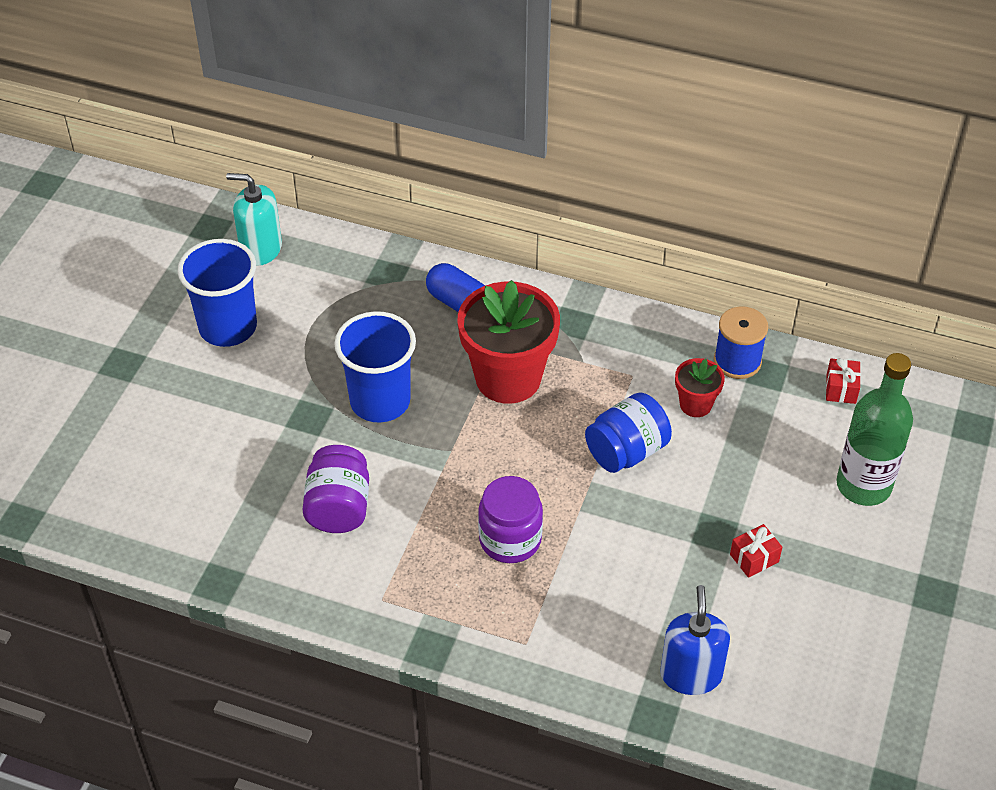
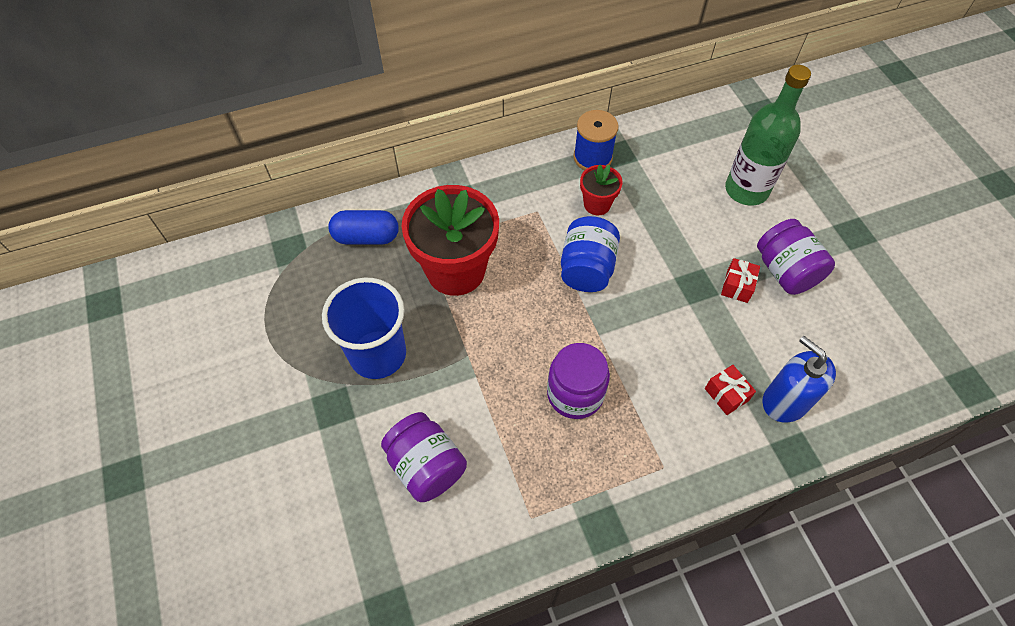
camera: 40 degrees left, 10 degrees up
(228, 327) = (194, 379): blue cup -> none
(261, 249) = (165, 294): turquoise soap dispenser -> none
(818, 578) = (785, 271): none -> purple jar
(841, 389) = (670, 135): red gift -> red gift (726, 394)

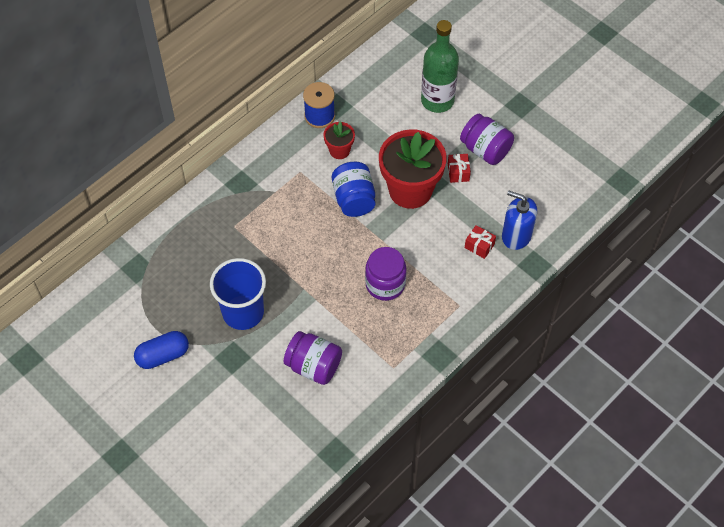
camera: 25 degrees left, 0 degrees up
(366, 237) = (188, 237): blue capsule -> blue capsule (163, 355)
(456, 270) = (265, 236): red flower pot -> red flower pot (410, 190)

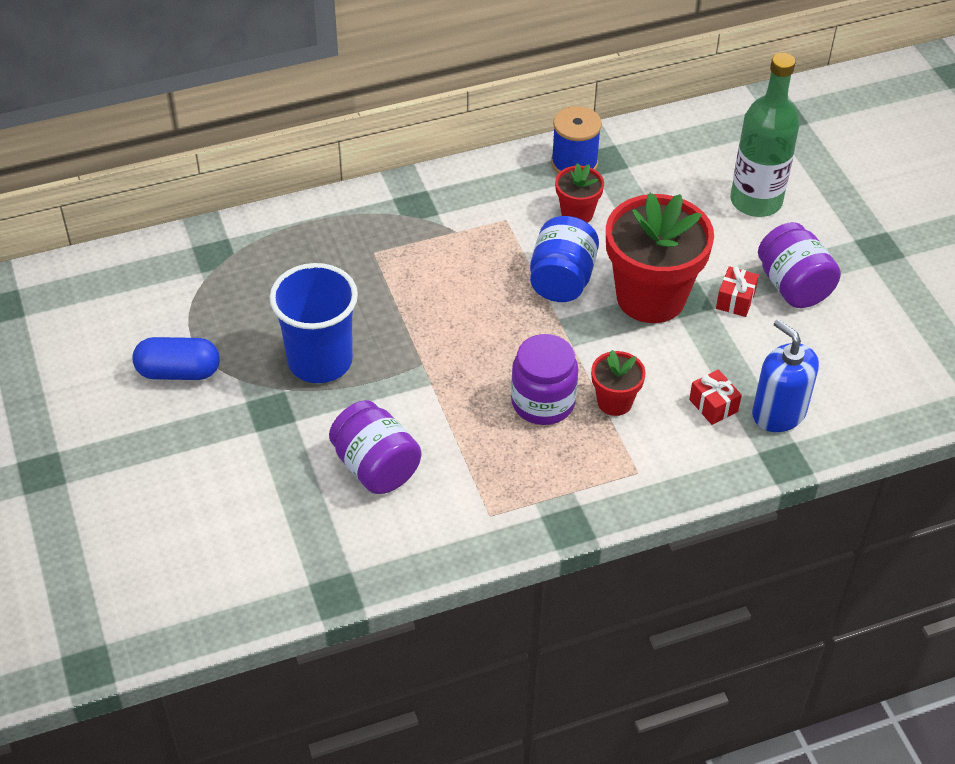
camera: 25 degrees right, 10 degrees down
(424, 267) = (614, 402): none -> red flower pot

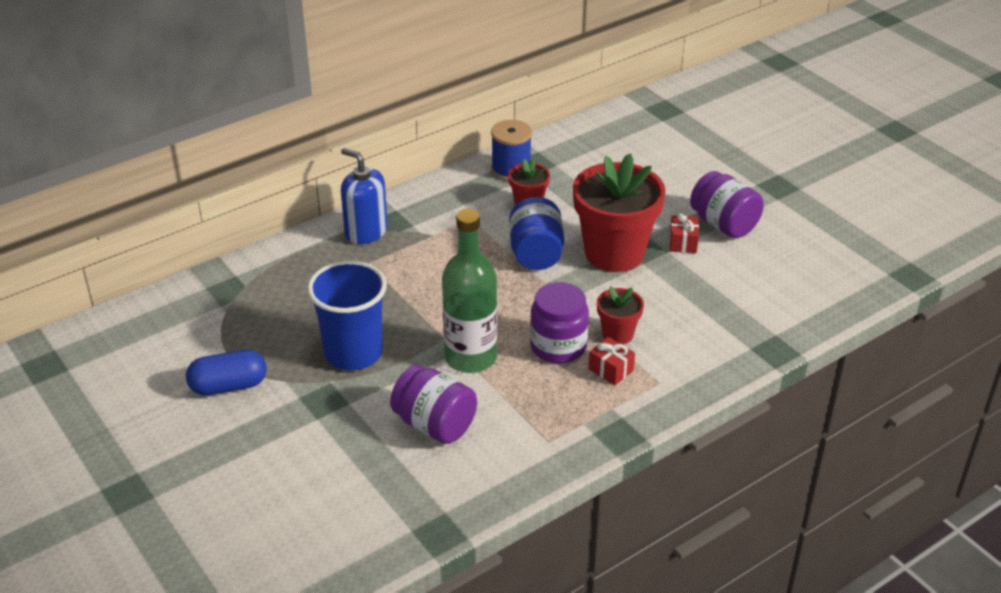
camera: 15 degrees left, 10 degrees down
(713, 405) = (699, 321): red gift -> red gift (611, 370)
(756, 201) = (668, 171): green bottle -> green bottle (470, 357)
(778, 413) = (753, 316): blue soap dispenser -> blue soap dispenser (366, 232)

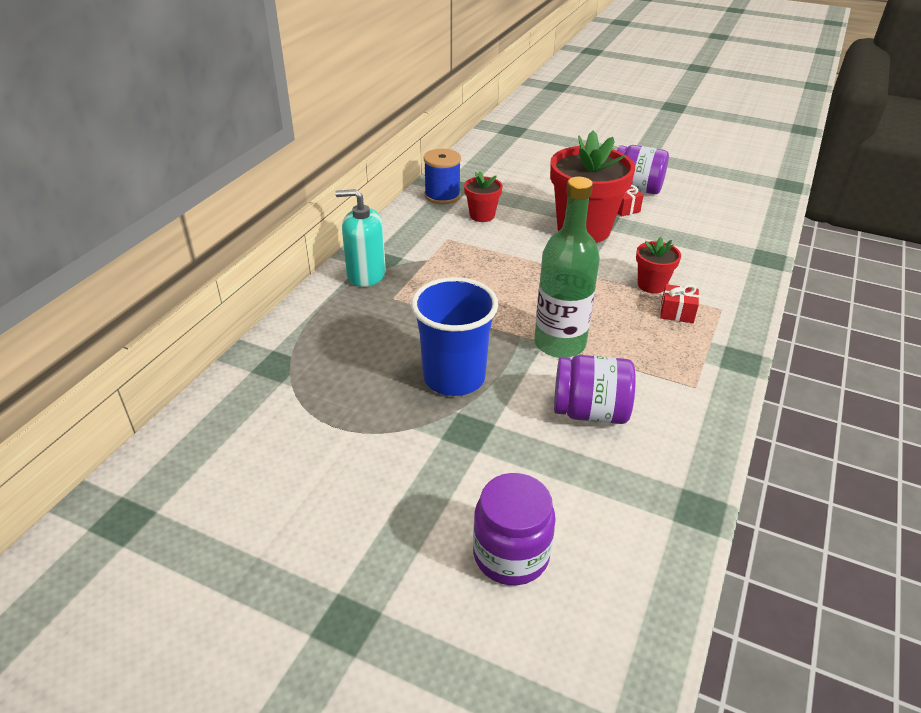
camera: 30 degrees left, 0 degrees up
(229, 386) = (360, 455): blue capsule -> none
(366, 232) = (366, 274): blue soap dispenser -> turquoise soap dispenser
(536, 254) = (526, 248): blue jar -> none
(558, 346) = (618, 309): purple jar -> purple jar (511, 554)

